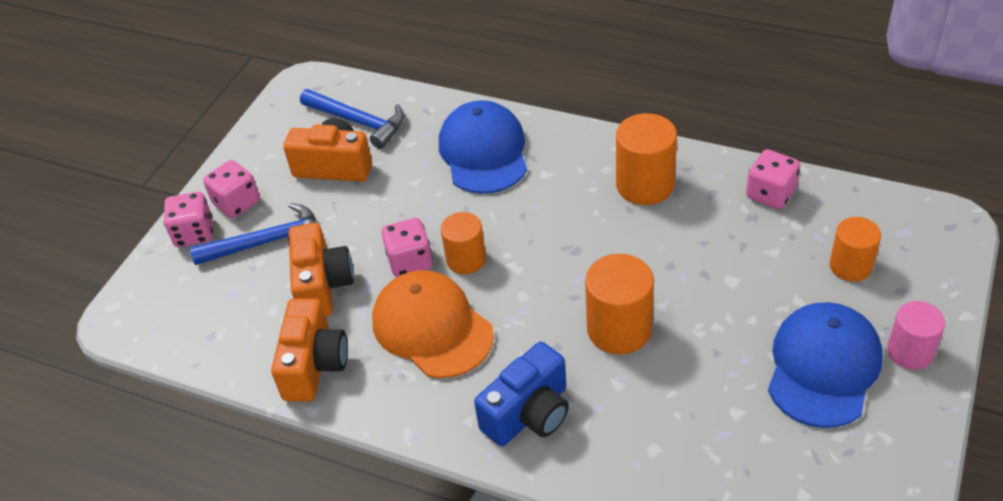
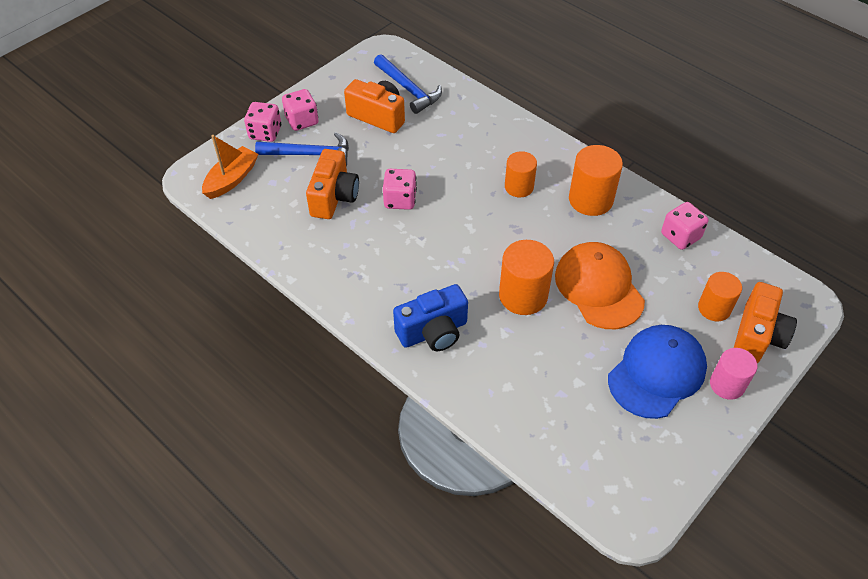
camera: 15 degrees right, 5 degrees up
(174, 307) = (232, 179): none -> orange boat
(314, 365) = (305, 249): orange camera -> orange camera (757, 336)
(432, 327) = (394, 250): orange cap -> orange cap (599, 287)
(466, 259) = (439, 211): orange cylinder -> orange cylinder (519, 187)
(483, 152) = (486, 139): blue cap -> none

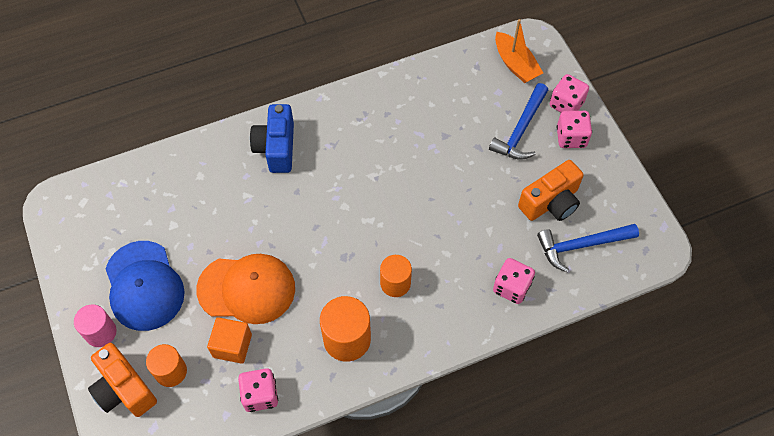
camera: 115 degrees right, 10 degrees up
(334, 197) = (457, 130): orange camera -> none
(400, 200) = (428, 178): pink dice -> pink dice (511, 287)
(523, 296) = (273, 226): orange cylinder -> none
(656, 274) = (232, 346): none -> orange cube

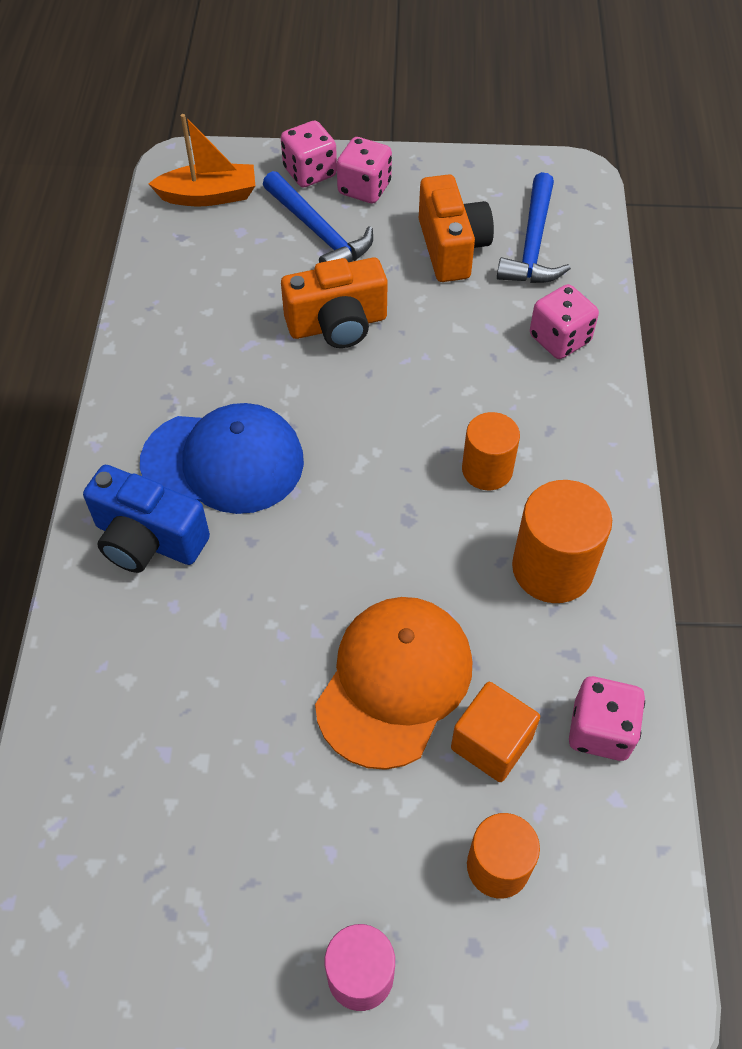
camera: 65 degrees left, 5 degrees down
(124, 389) = (499, 966): orange camera -> orange camera (337, 325)
(144, 286) = (301, 857): blue cap -> blue cap (223, 461)

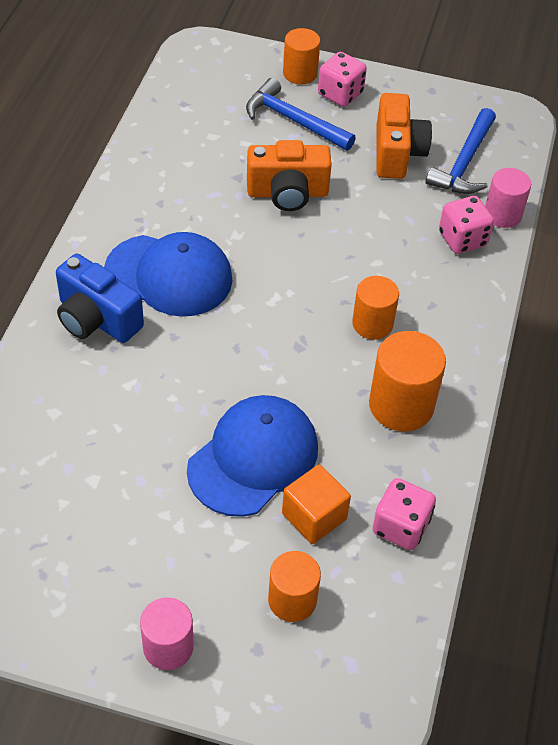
camera: 10 degrees right, 5 degrees down
(209, 196) = (214, 76): orange boat -> none
(310, 172) = (300, 73): pink dice -> orange cylinder
(319, 232) = (293, 121): blue hammer -> blue hammer turned 150 degrees clockwise
(394, 682) = (253, 458): orange cap -> blue cap
(596, 298) = (502, 214): none -> pink cylinder

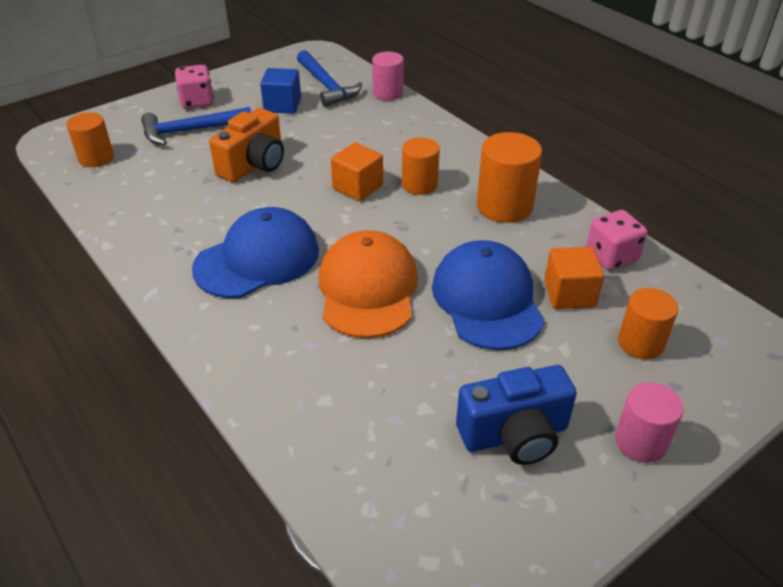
camera: 50 degrees left, 10 degrees down
(96, 319) = (252, 322): blue camera -> blue camera (514, 435)
(196, 368) = (367, 289): none -> orange cap
(300, 73) = (152, 108): orange cylinder -> orange cylinder (96, 158)
(325, 282) = (358, 187): none -> orange cube
(397, 153) = (282, 105): orange camera -> blue cube
(462, 239) = (389, 116): pink dice -> none

